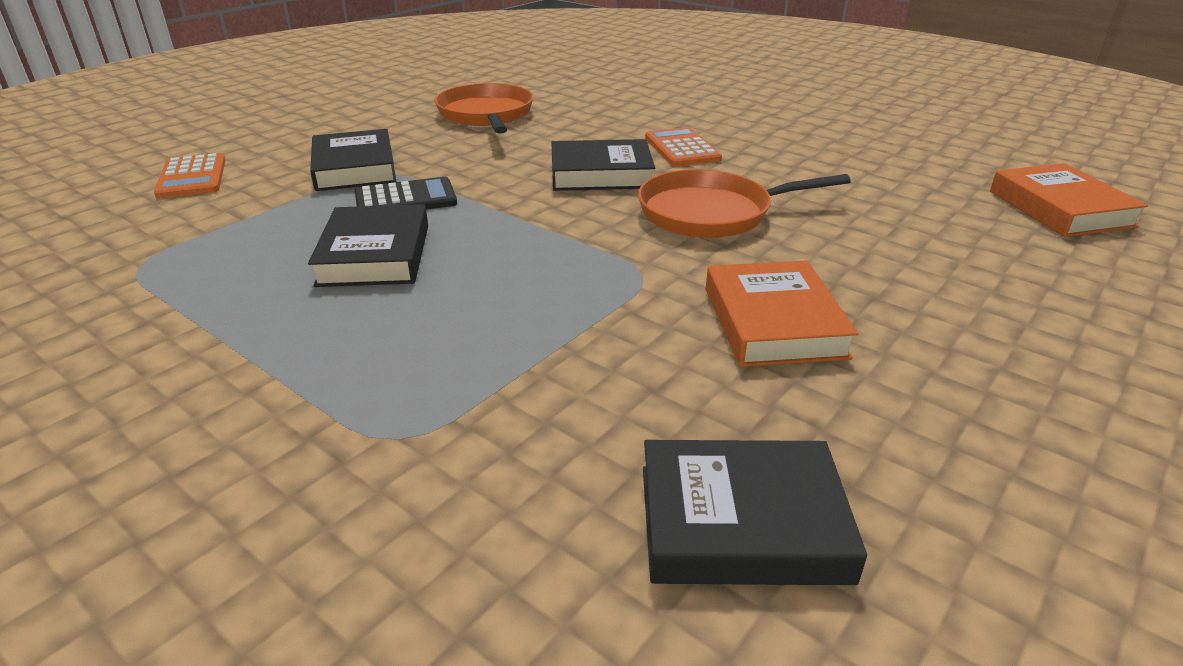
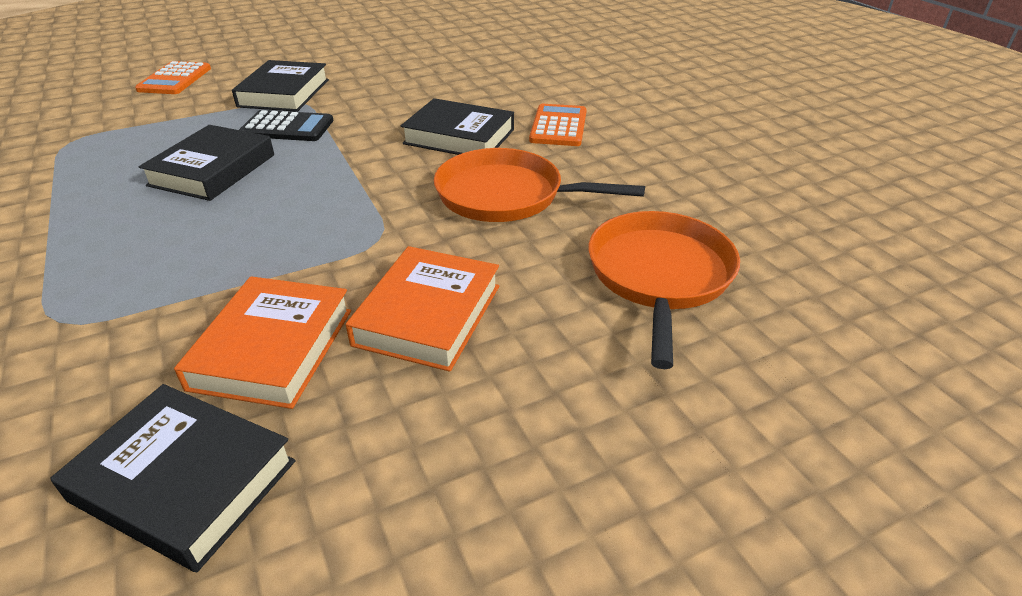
camera: 25 degrees right, 5 degrees up
(486, 115) = (434, 63): orange pan -> orange pan (659, 275)
(1060, 208) = (877, 278): orange book -> orange book (273, 348)

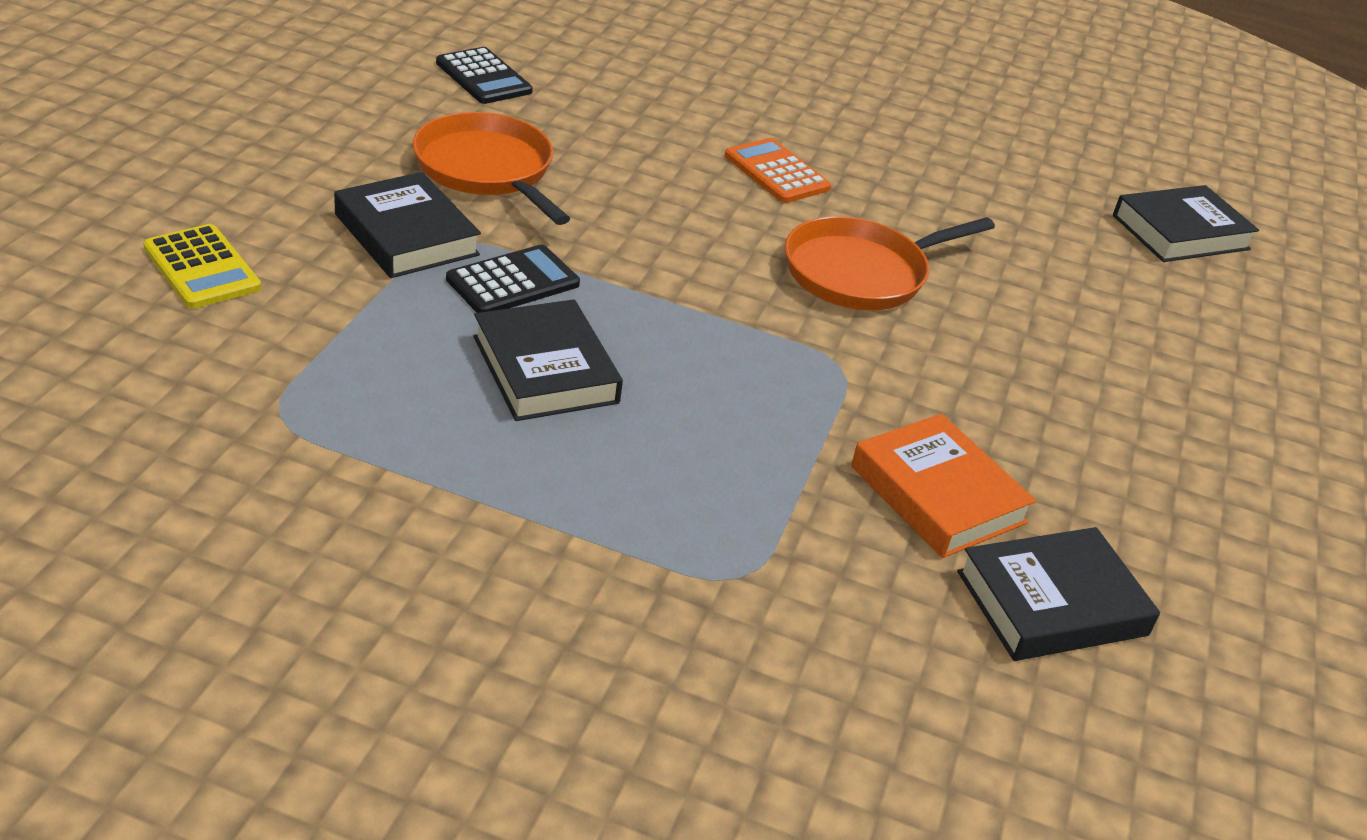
camera: 50 degrees left, 0 degrees up
(175, 79) = (202, 268): orange calculator -> yellow calculator
(428, 315) = (987, 409): orange book -> none
(459, 137) = (710, 222): black book -> black book (1180, 232)
(467, 44) = (483, 77): none -> black calculator
(659, 275) = (1069, 297): orange pan -> orange pan (487, 170)

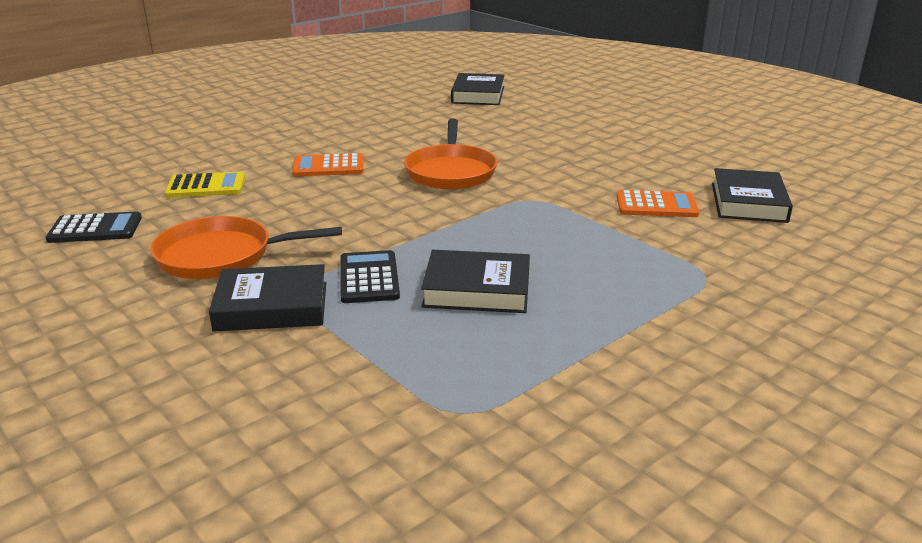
camera: 55 degrees left, 10 degrees down
(202, 268) = (226, 414): yellow calculator -> yellow calculator (206, 186)
(937, 494) = (656, 205): orange book -> orange calculator

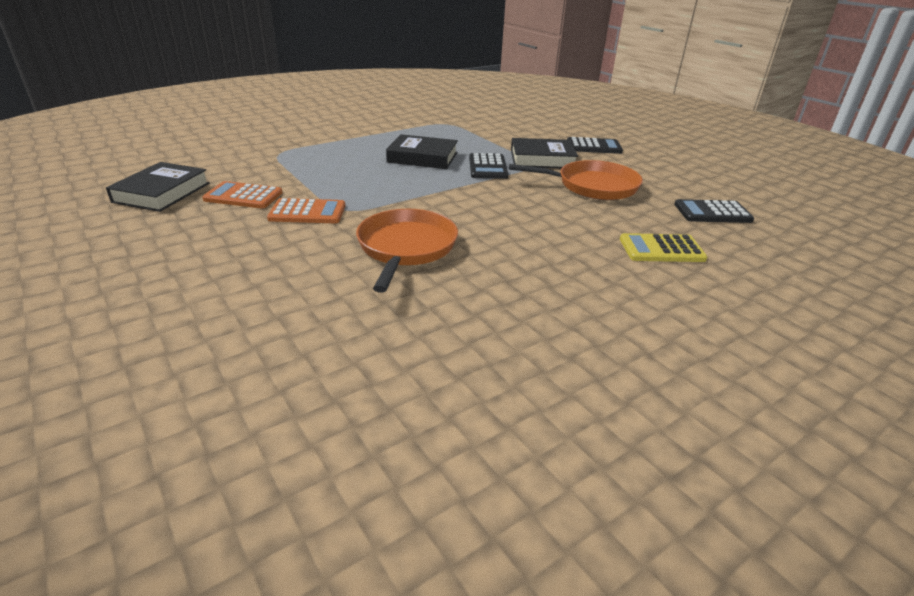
camera: 175 degrees left, 5 degrees up
(146, 355) = (593, 147): none -> black calculator
(328, 166) = (543, 266): orange calculator -> orange calculator (307, 212)
(478, 95) = (260, 471): black book -> none

